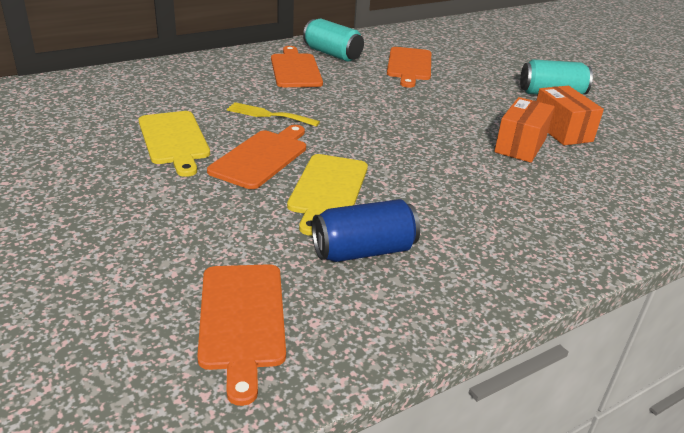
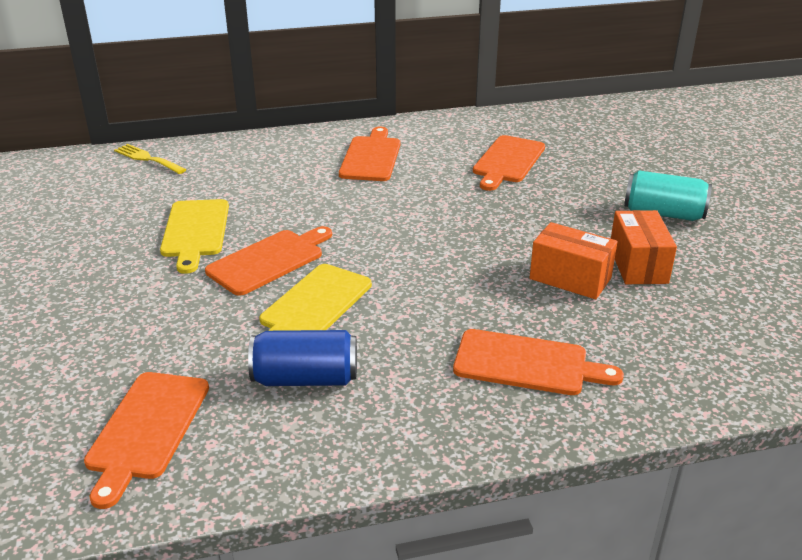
camera: 20 degrees right, 0 degrees up
(268, 115) = (307, 211): yellow fork -> yellow fork (147, 159)
(332, 54) = (426, 140): turquoise can -> none
(520, 145) = (570, 278): orange box -> orange box turned 75 degrees clockwise
(537, 212) = (527, 363): none -> orange cutting board

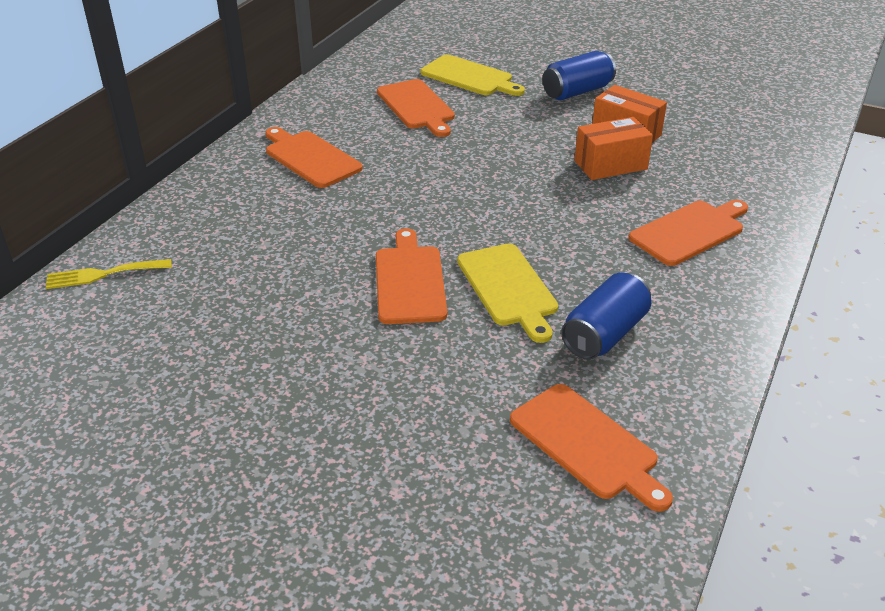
camera: 50 degrees left, 5 degrees up
(195, 231) = (300, 301): yellow cutting board -> yellow cutting board (469, 77)
(663, 213) = (577, 91): turquoise can -> blue can

